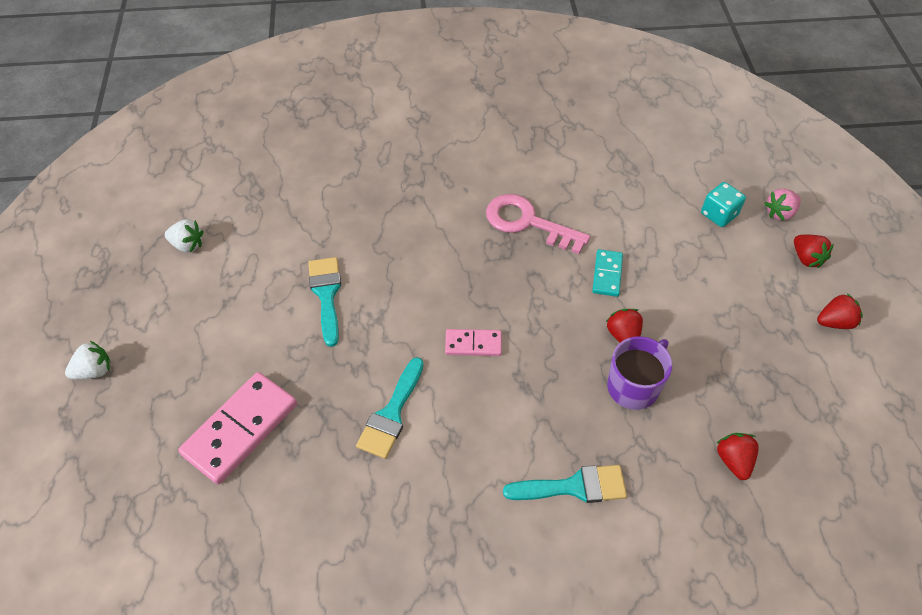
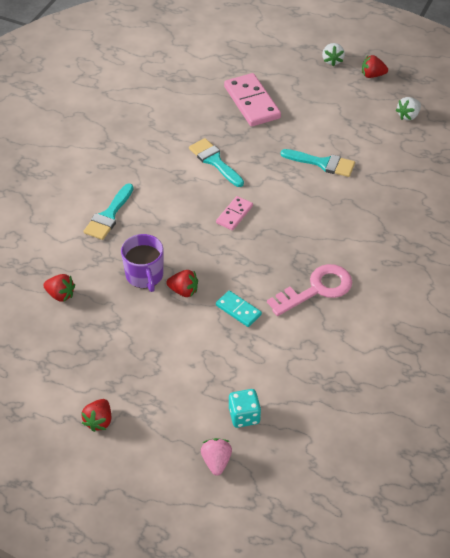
camera: 120 degrees right, 5 degrees down
(806, 258) = (162, 446): red strawberry -> red strawberry (372, 75)

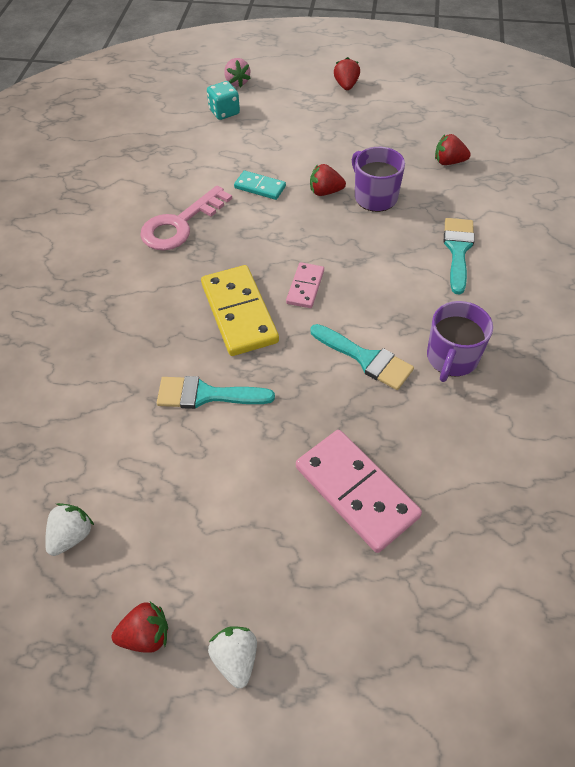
camera: 165 degrees right, 5 degrees up
(161, 150) = (451, 358): none -> purple mug
(288, 207) = (239, 313): none -> yellow domino

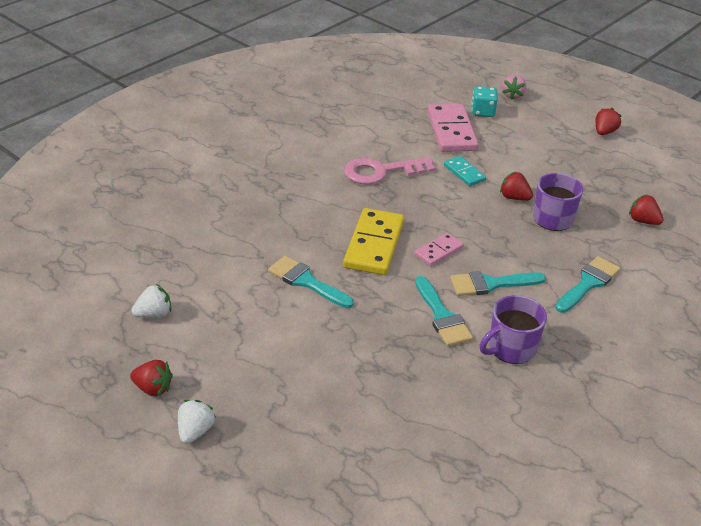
camera: 30 degrees right, 15 degrees down
(356, 491) = (358, 389): pink domino -> pink domino (452, 131)
(379, 297) = (490, 284): none -> turquoise brush

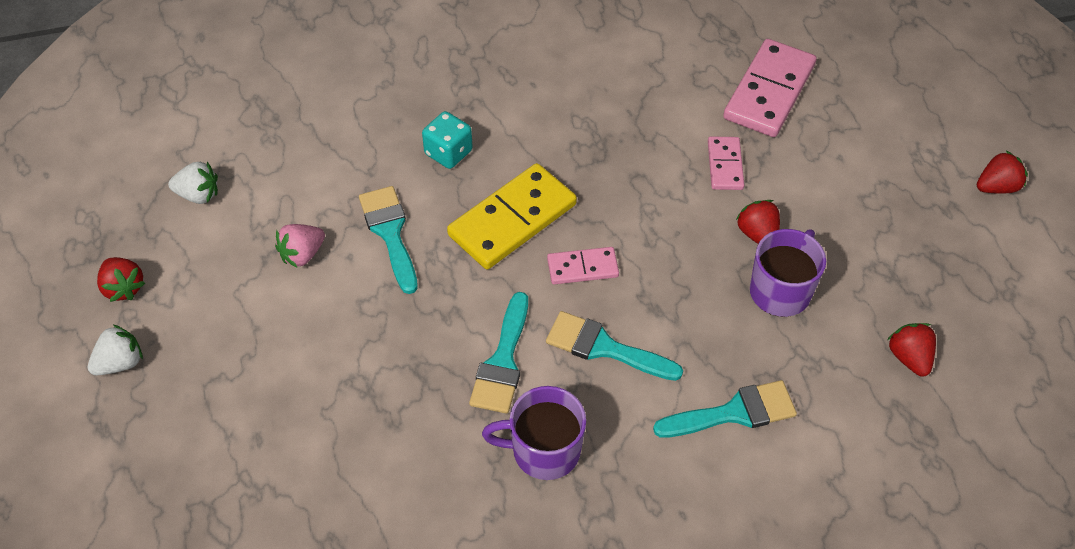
camera: 35 degrees right, 15 degrees up
(381, 171) = (617, 115): pink key -> none
(464, 173) = (725, 165): turquoise domino -> pink domino
(482, 112) = (843, 78): turquoise dice -> turquoise dice (448, 152)
(512, 95) = (913, 68): pink strawberry -> pink strawberry (302, 254)

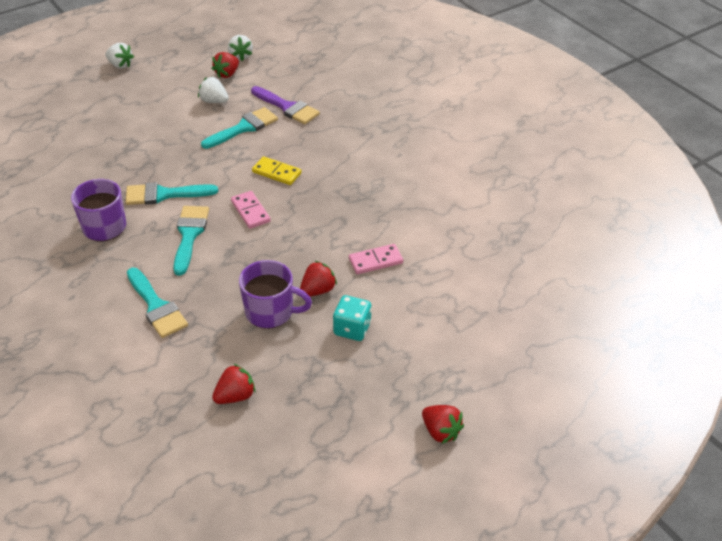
camera: 70 degrees right, 10 degrees down
(123, 288) = (168, 52): red strawberry -> red strawberry (227, 74)
(302, 254) = (214, 101): pink strawberry -> white strawberry
(367, 171) = (287, 107): none -> purple brush
(448, 152) = (319, 134): turquoise dice -> turquoise dice (352, 329)
(512, 219) = (276, 172): yellow domino -> yellow domino, size x0.54
(769, 92) = (465, 271): pink domino -> none

